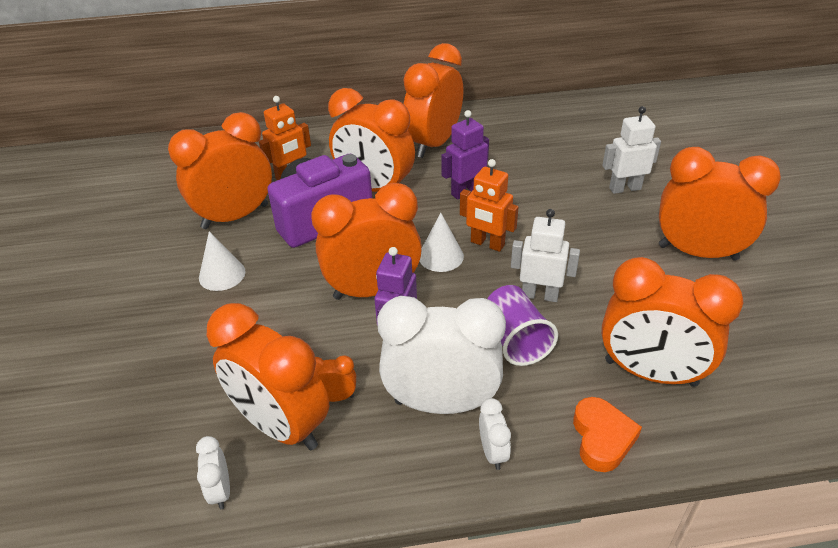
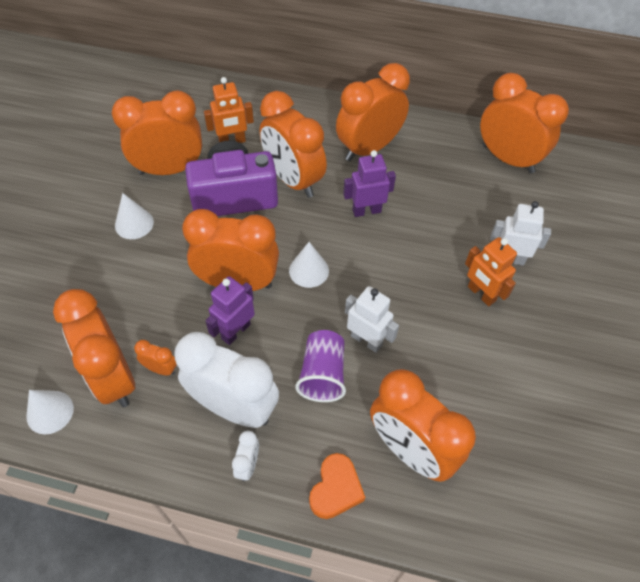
camera: 20 degrees right, 15 degrees up
(221, 491) = (50, 412): white clock -> white cone
(487, 244) = (353, 272): orange robot -> orange robot (481, 294)
(697, 252) = (530, 351): orange clock -> orange clock (508, 159)

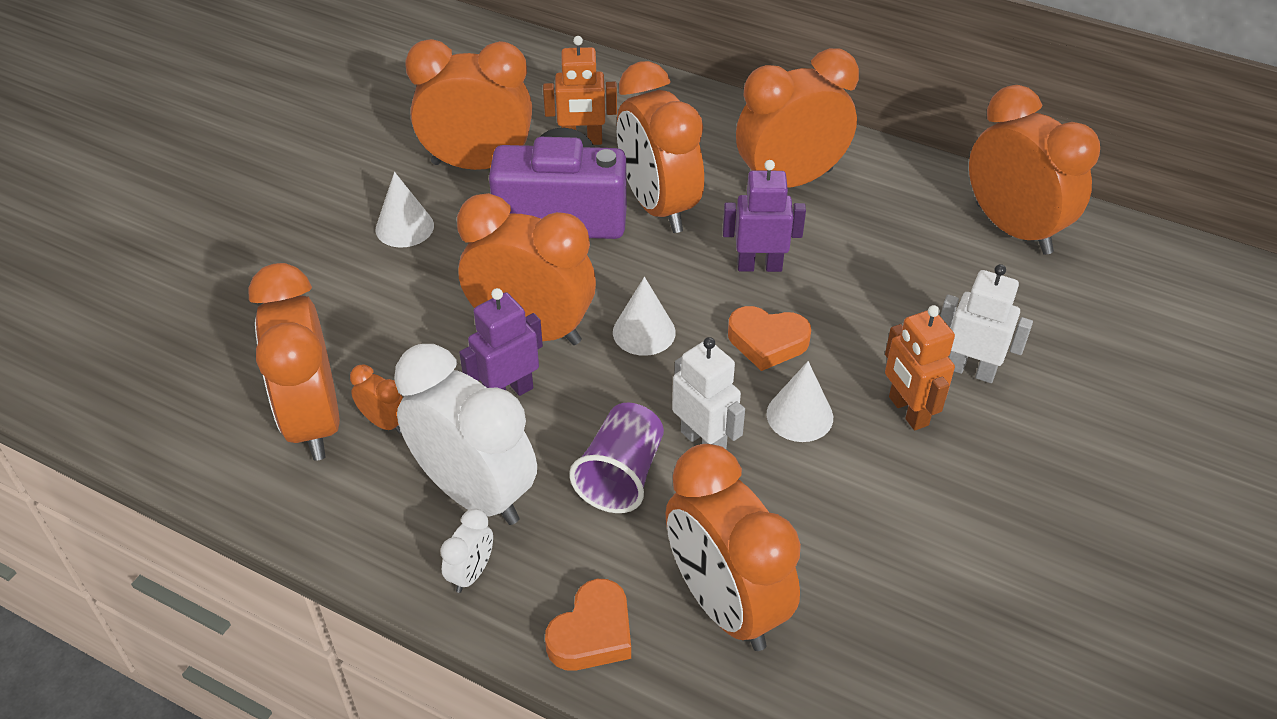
camera: 15 degrees right, 10 degrees down
(50, 412) = (212, 448): white cone -> white cone (799, 415)
(385, 263) = (767, 342): none -> orange heart

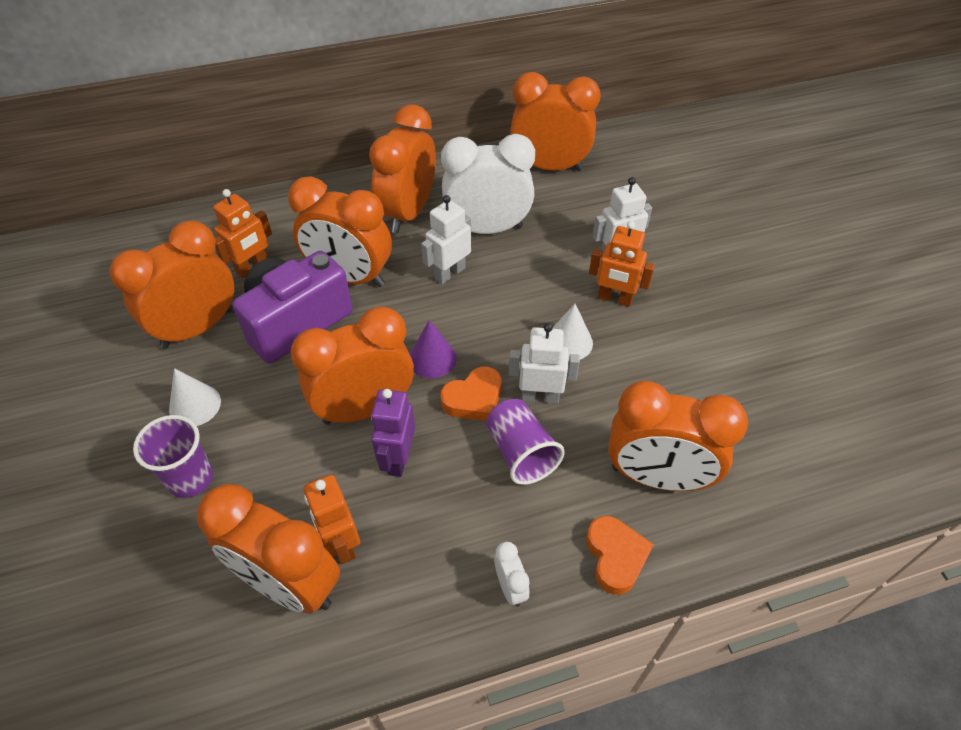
camera: 45 degrees left, 5 degrees up
(337, 283) = (190, 478): none -> purple cup
(384, 423) = (341, 543): orange clock -> orange robot
(474, 493) = (453, 537): white clock -> white clock (487, 229)
(644, 332) = (432, 358): white cone -> purple cone
(759, 266) = (449, 273): purple robot -> white robot
(767, 342) = (505, 313): orange heart -> orange heart (474, 399)

